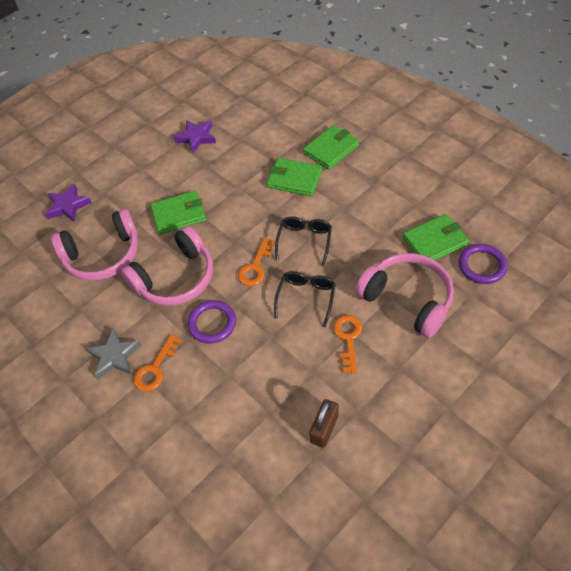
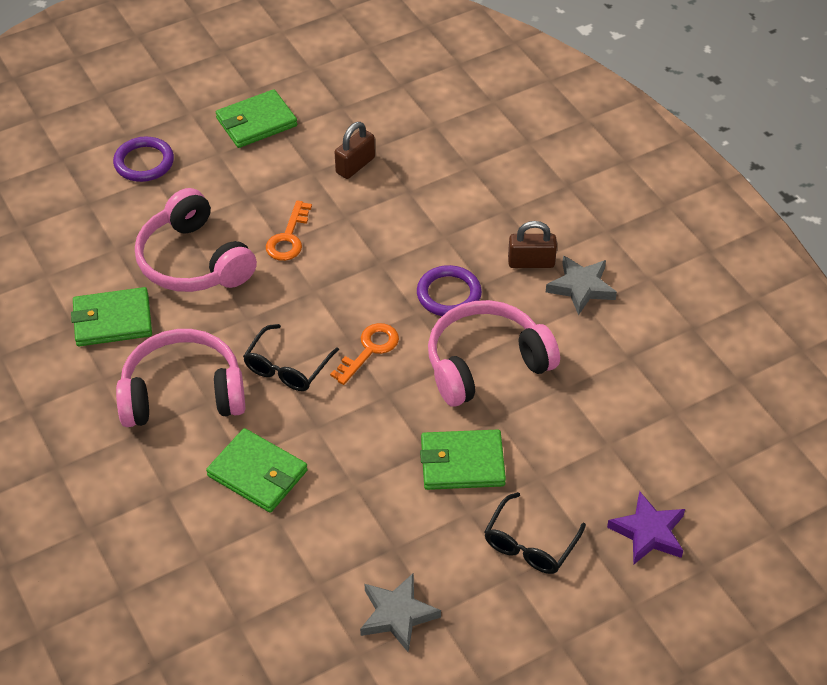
camera: 170 degrees left, 5 degrees down
(103, 255) = (590, 426): pink headphones -> pink headphones (183, 393)
(155, 368) = (531, 262): orange key -> brown padlock
(196, 138) = (397, 615): purple star -> grey star
(306, 298) = (317, 294): black glasses -> black glasses (530, 544)
(331, 149) = (171, 513): green wallet -> green wallet (256, 122)
(482, 266) = (77, 275): purple ring -> purple ring (144, 162)

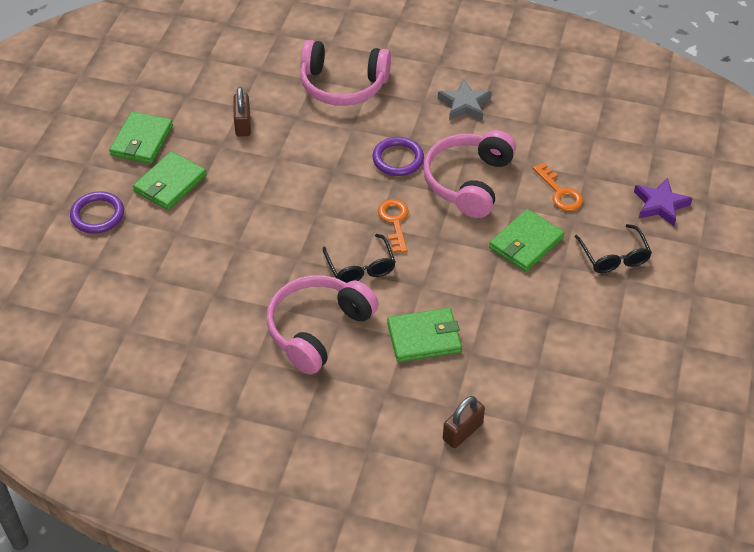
camera: 45 degrees left, 0 degrees up
(112, 320) = (212, 322): green wallet -> green wallet (170, 183)
(193, 261) = (216, 250): pink headphones -> pink headphones (343, 85)
(288, 238) = (259, 194): orange key -> orange key (560, 193)
(397, 615) = (598, 347): grey star -> none
(531, 262) = (420, 109): brown padlock -> brown padlock (462, 432)

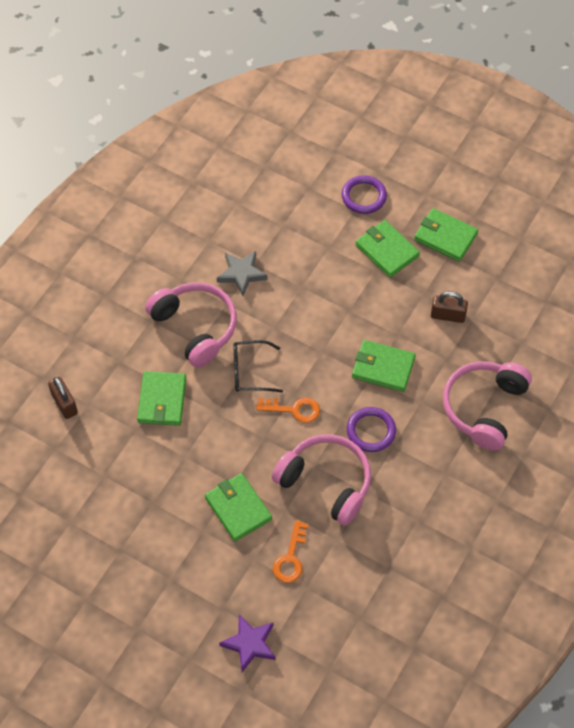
camera: 105 degrees right, 10 degrees up
(320, 162) = (383, 367): none -> green wallet
(464, 104) = (432, 509): grey star -> grey star (241, 274)
(560, 193) = (290, 558): orange key -> orange key turned 60 degrees counterclockwise
(614, 257) = (199, 578): black glasses -> none

